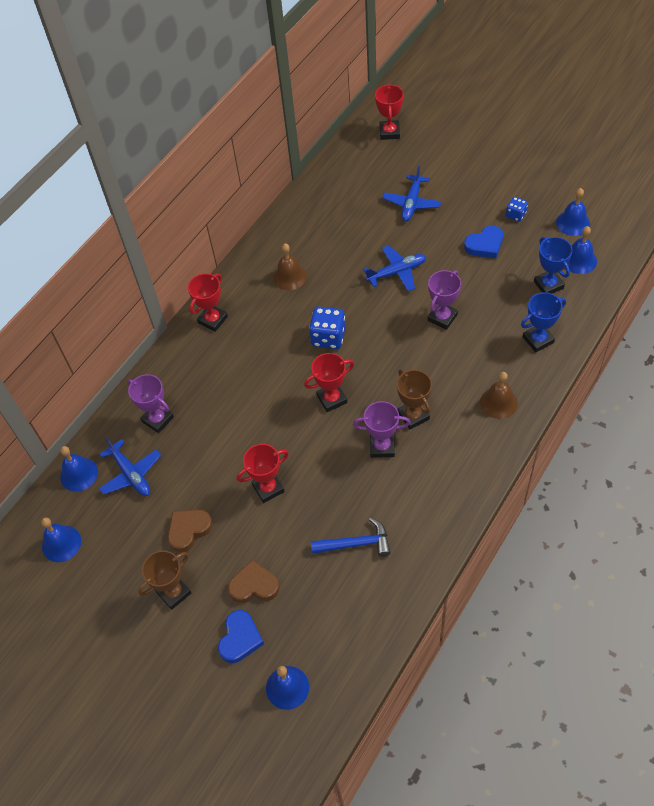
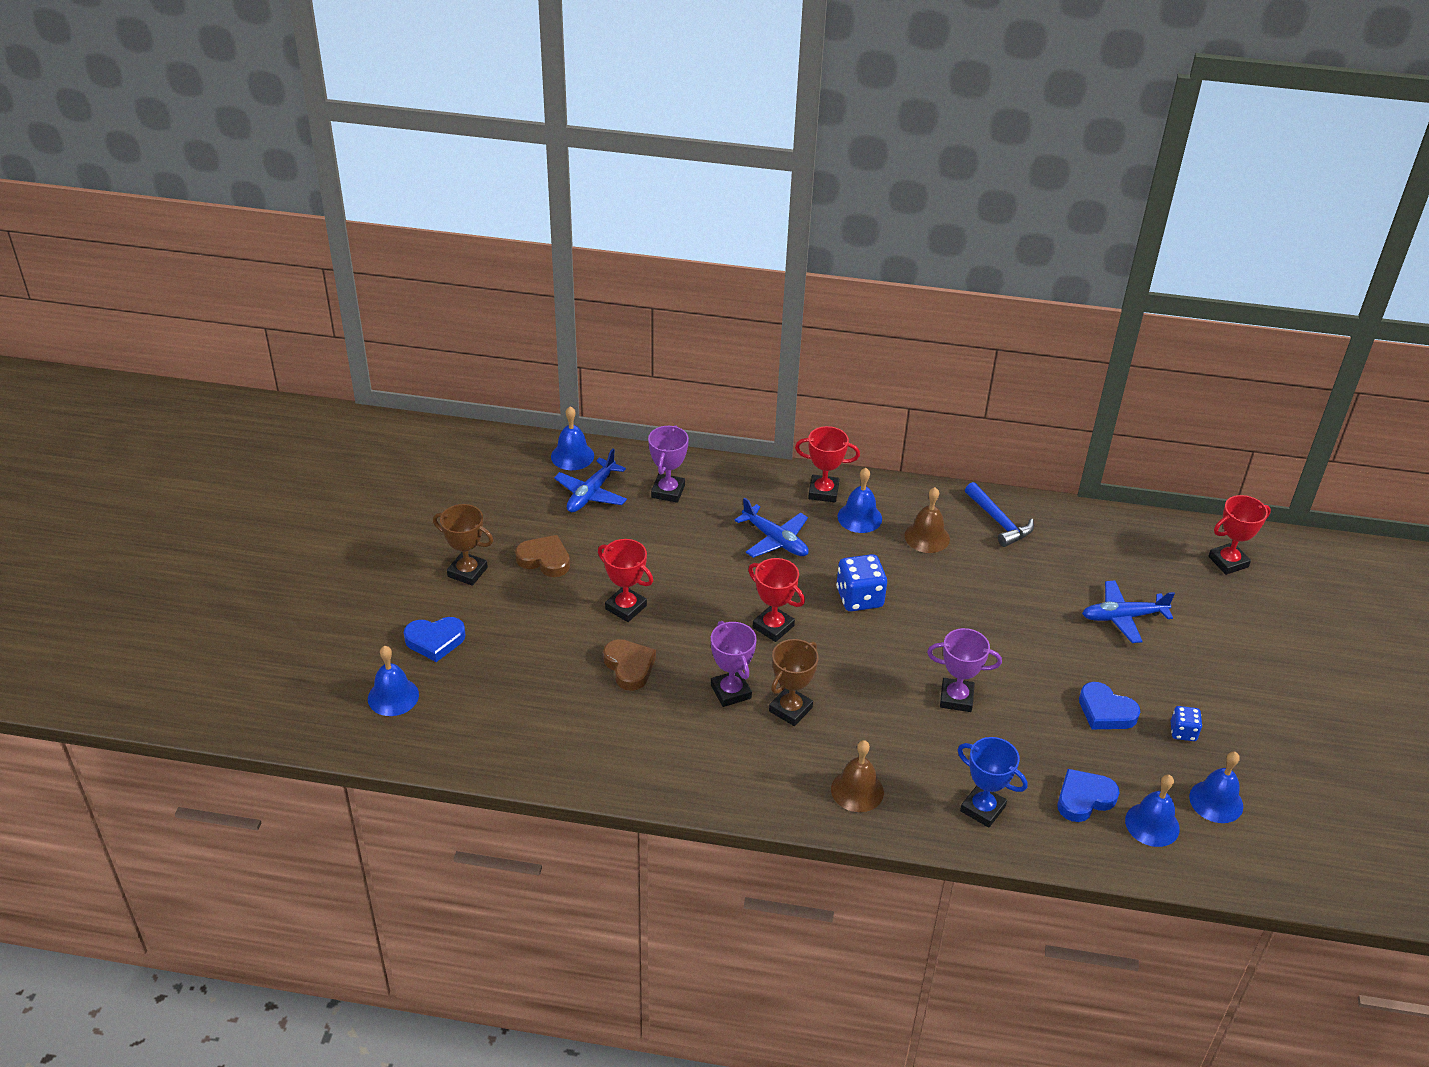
camera: 60 degrees right, 15 degrees down
(61, 543) = (488, 471): blue bell -> blue bell (859, 517)
(254, 585) = (501, 633): brown heart -> brown heart (629, 667)
(356, 543) = (590, 705): blue hammer -> blue hammer (999, 522)
(397, 272) = (999, 634): blue plane -> blue plane (775, 540)
(548, 285) = (1084, 798): blue trophy -> blue heart

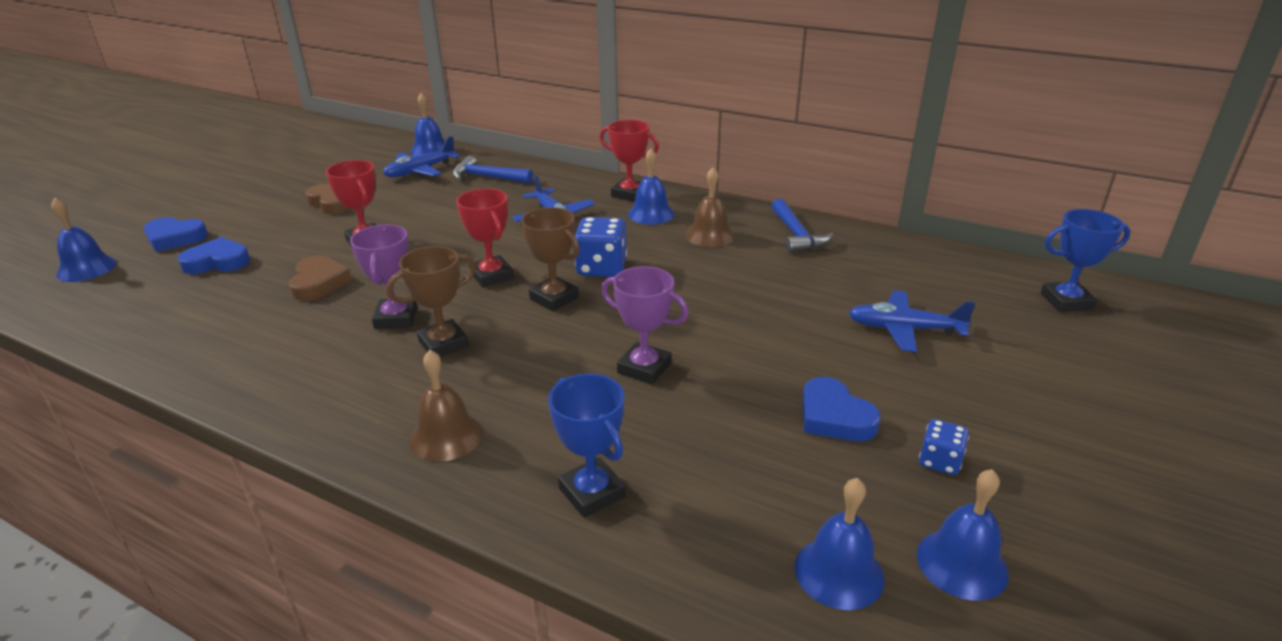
camera: 20 degrees right, 10 degrees down
(467, 572) = (261, 201): brown trophy -> brown trophy (554, 298)
(668, 491) = (487, 177): purple trophy -> blue hammer
(1084, 798) = (747, 512): blue heart -> blue heart (217, 262)
(1228, 562) = (1066, 302): red trophy -> blue trophy

